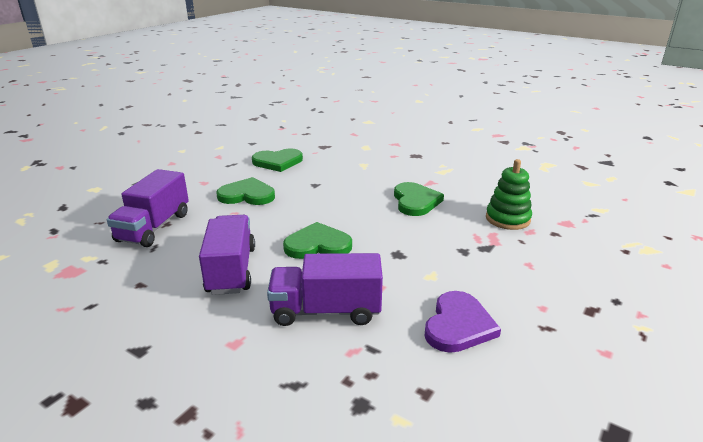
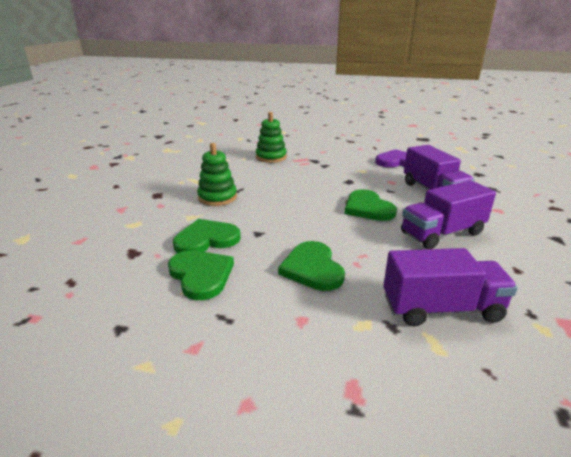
camera: 110 degrees left, 0 degrees up
(395, 177) = (217, 197): none -> green stacking toy
(415, 201) = (264, 184): green heart -> green heart (206, 239)

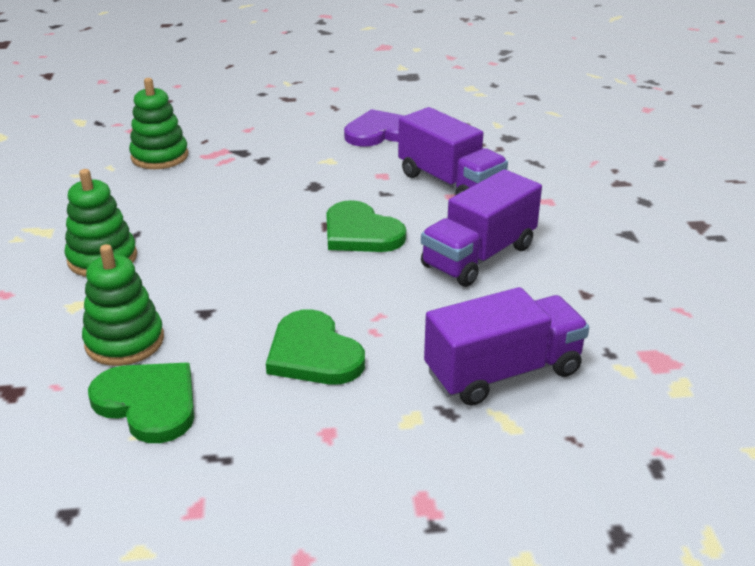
camera: 20 degrees left, 5 degrees up
(206, 239) = (125, 341): green heart -> green stacking toy

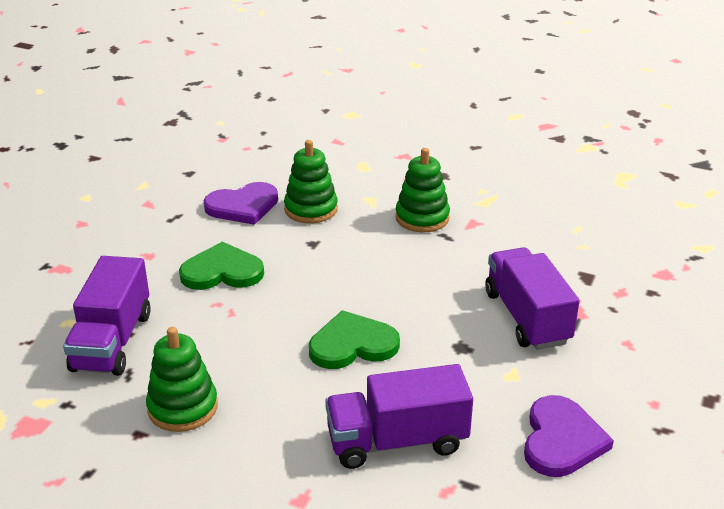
camera: 120 degrees right, 0 degrees up
(148, 403) = (243, 206): green heart -> purple heart
(160, 156) = (589, 275): green stacking toy -> green stacking toy (183, 407)
(479, 256) = (252, 397): purple truck -> purple truck (526, 317)

